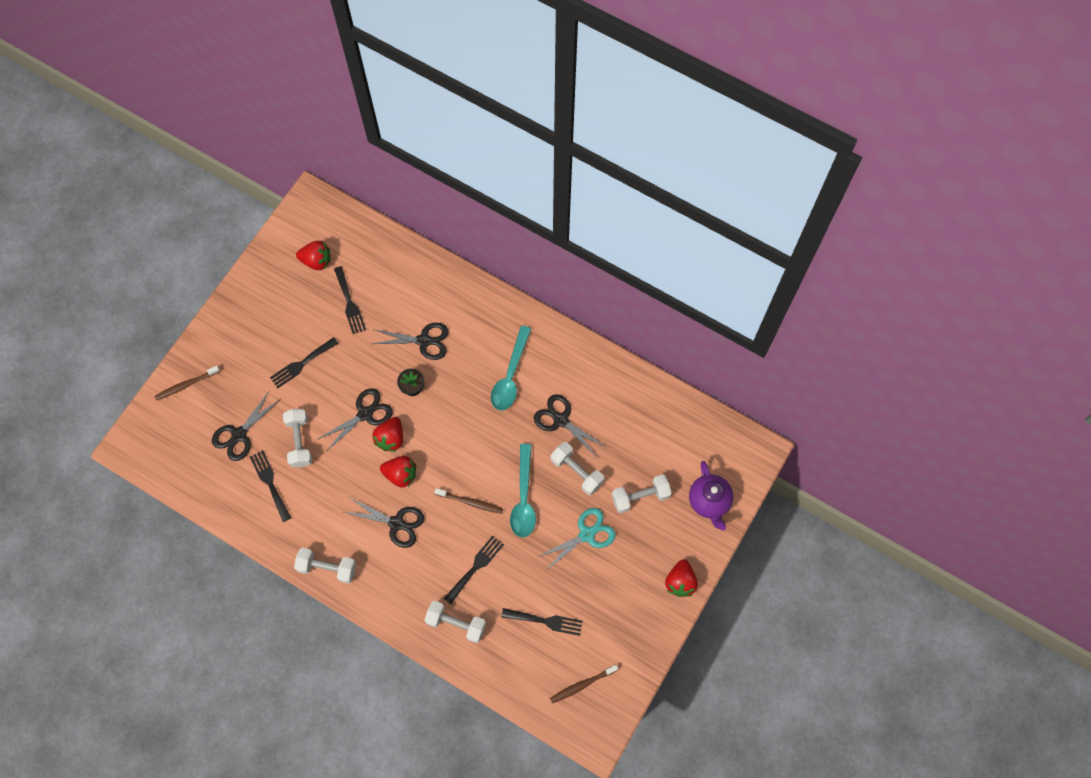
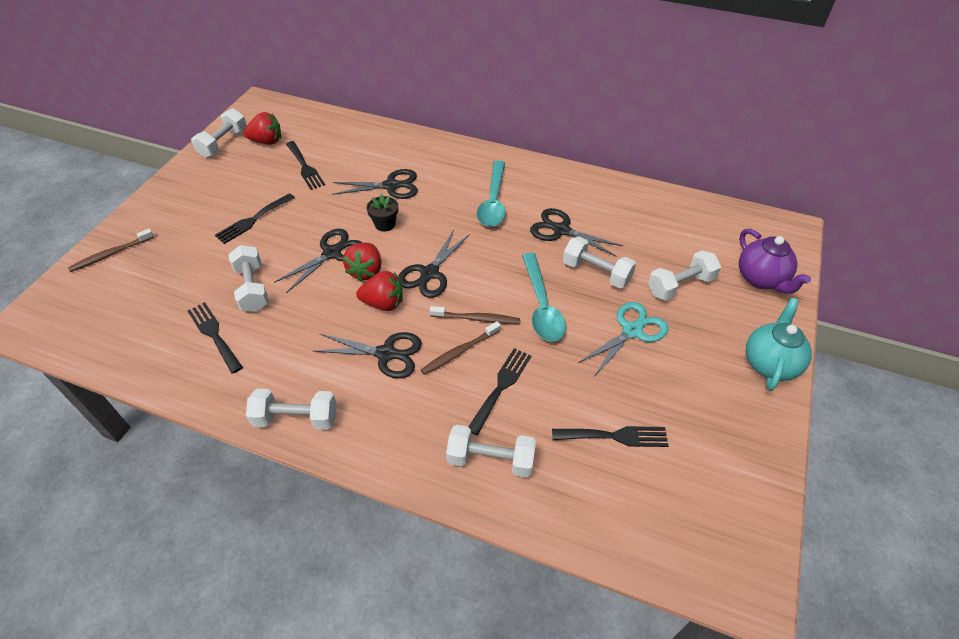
camera: 10 degrees left, 20 degrees down
(239, 435) = (175, 292): black scissors -> black scissors (430, 273)
(277, 258) = (223, 144): none -> white dumbbell
(582, 685) = (697, 512): brown toothbrush -> brown toothbrush (459, 352)
(680, 582) = (769, 363): red strawberry -> turquoise teapot

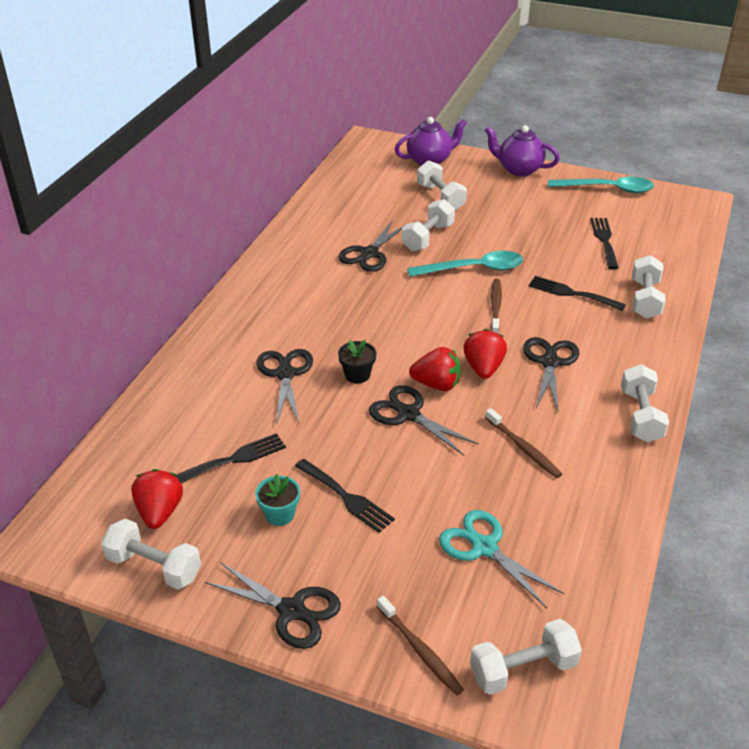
camera: 90 degrees left, 10 degrees down
(214, 334) = (549, 499): black fork -> none
(248, 190) = (279, 514): none -> turquoise flower pot
(252, 288) = (472, 477): white dumbbell -> white dumbbell (523, 669)
(430, 273) = (436, 338): black scissors -> black scissors (291, 610)
(459, 352) = (538, 317): brown toothbrush -> brown toothbrush (524, 448)
(493, 201) = (321, 295): turquoise spoon -> turquoise spoon (607, 189)
(632, 331) = (496, 225): turquoise scissors -> turquoise scissors (484, 548)
(769, 363) = (518, 169): turquoise teapot -> purple teapot

